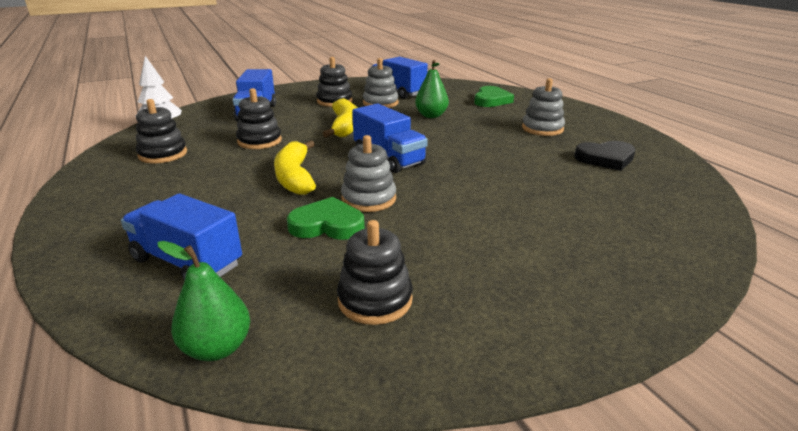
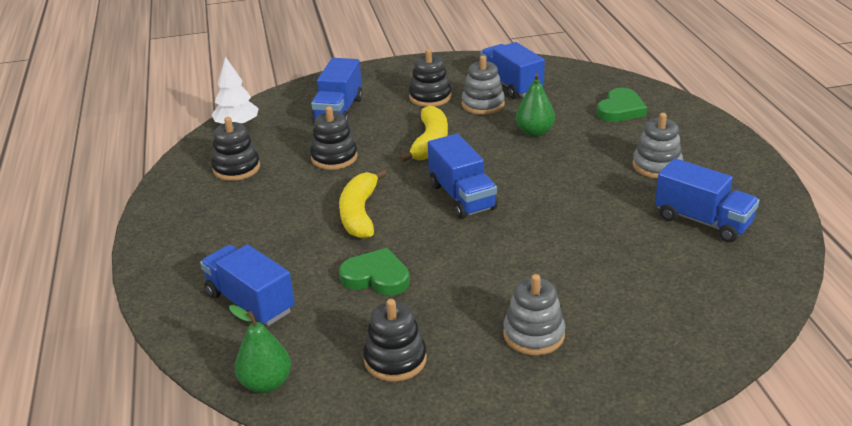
camera: 15 degrees right, 5 degrees up
(369, 199) = (424, 250): grey stacking toy -> grey stacking toy (533, 334)
(605, 159) = (702, 221): black heart -> blue truck

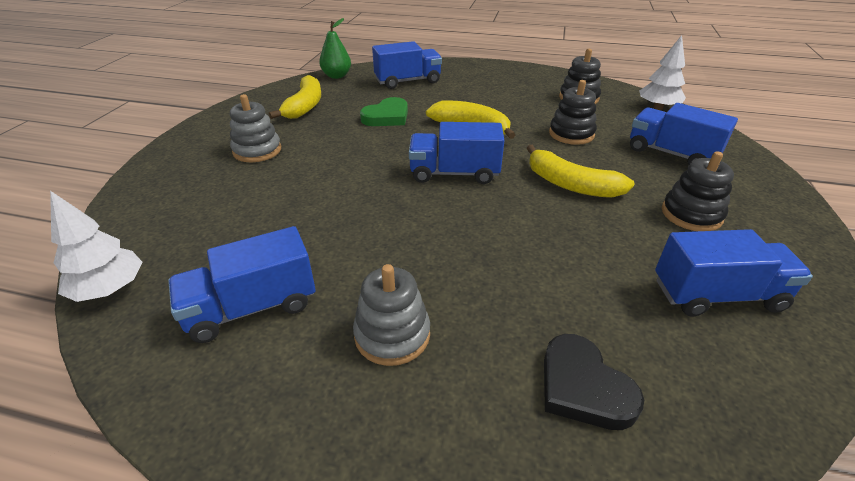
camera: 115 degrees right, 5 degrees up
(395, 359) = (305, 106): black stacking toy -> yellow banana
(483, 104) = (656, 248): grey stacking toy -> none
(534, 132) = (555, 262): green pear -> none
(620, 109) = (583, 387): green heart -> black heart
(771, 291) = (110, 289): none -> white tree

